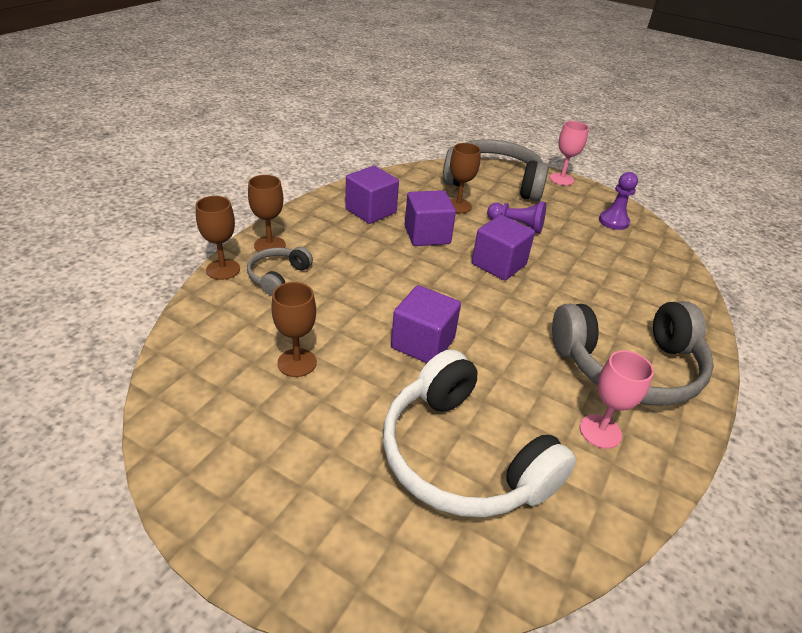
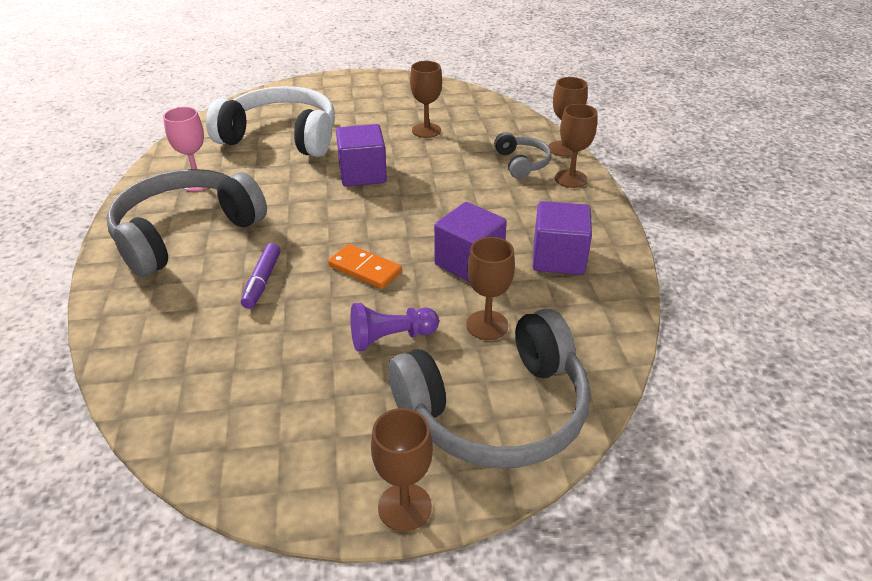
camera: 145 degrees right, 0 degrees up
(499, 264) = (365, 269): purple cube -> orange domino
(561, 179) = (404, 507): pink goblet -> brown goblet
(577, 292) = (262, 281): none -> purple marker
(613, 221) = (261, 437): purple pawn -> none

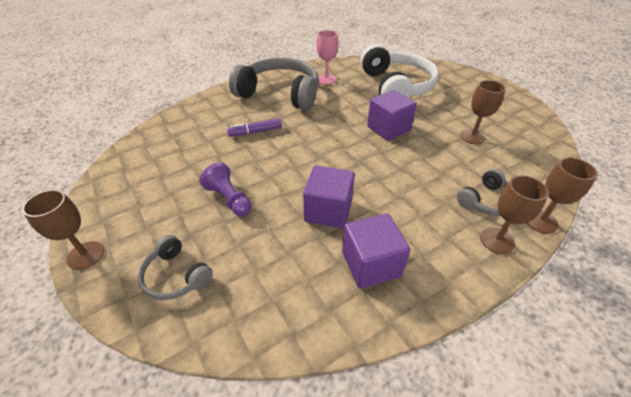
camera: 65 degrees right, 5 degrees up
(365, 269) = (289, 165): orange domino -> none
(487, 325) = (263, 243): brown goblet -> none
(496, 410) = (176, 276): grey headphones -> grey headphones, size x0.48

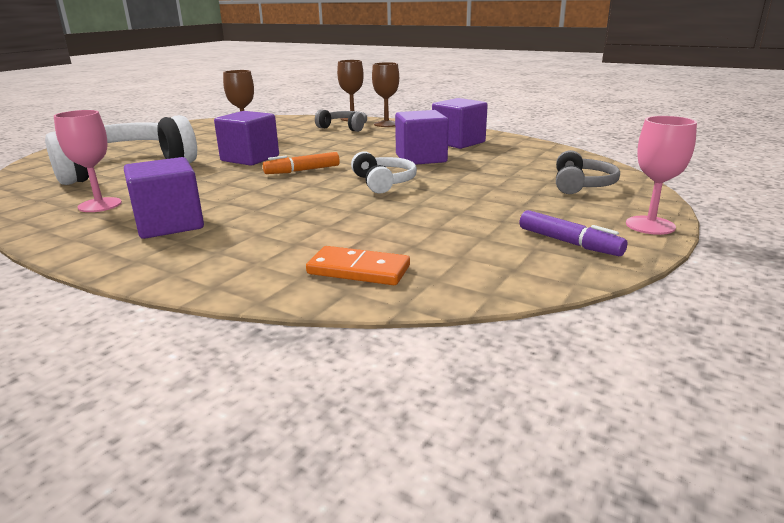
camera: 115 degrees left, 20 degrees down
(85, 255) = (650, 225): brown goblet -> pink goblet
(177, 129) = (358, 270): none -> orange domino
(229, 199) = (464, 192): purple pawn -> none
(255, 132) = (313, 212): purple marker -> purple marker (568, 242)
(280, 94) = (169, 224): grey headphones -> purple cube
(282, 170) = (384, 182): none -> white headphones
(339, 144) = (302, 170): none -> orange marker

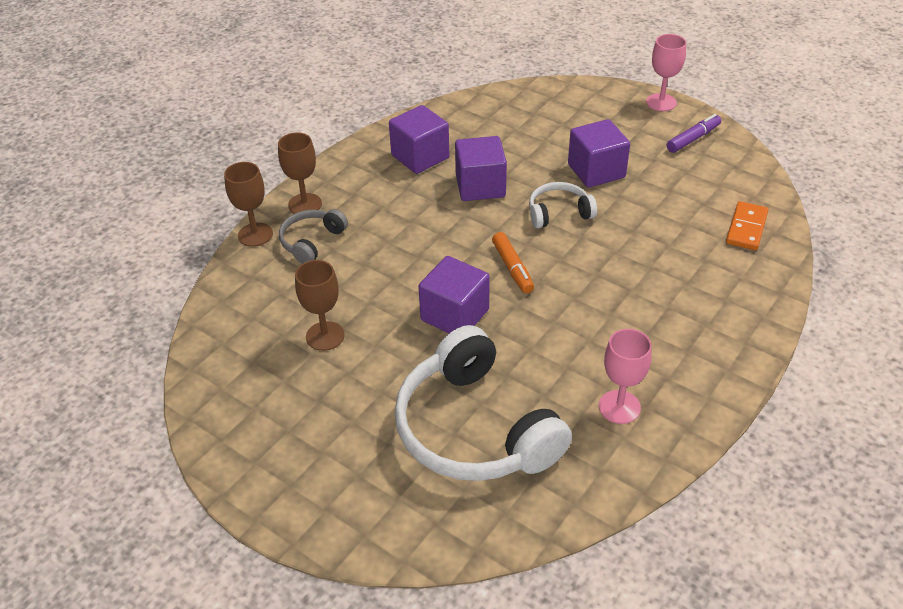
camera: 85 degrees left, 20 degrees up
(169, 224) = (671, 339): purple cube -> purple cube (596, 171)
(581, 185) = (574, 110): grey headphones -> none

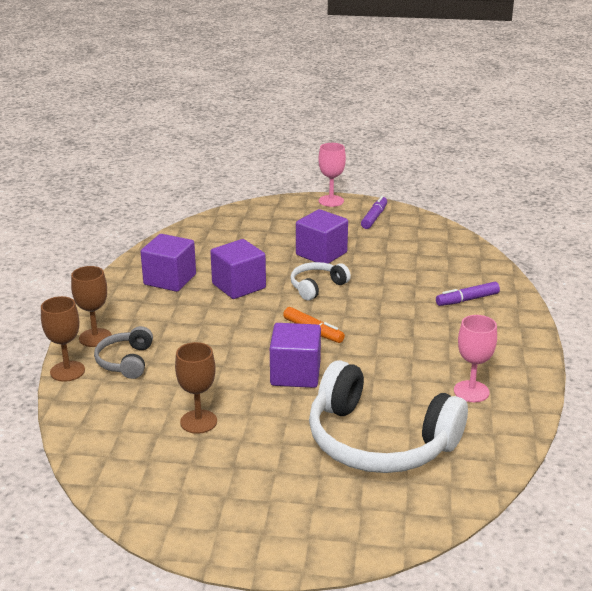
camera: 30 degrees left, 15 degrees down
(712, 285) = (467, 300): none -> purple marker
(746, 228) = (459, 260): orange domino -> none

